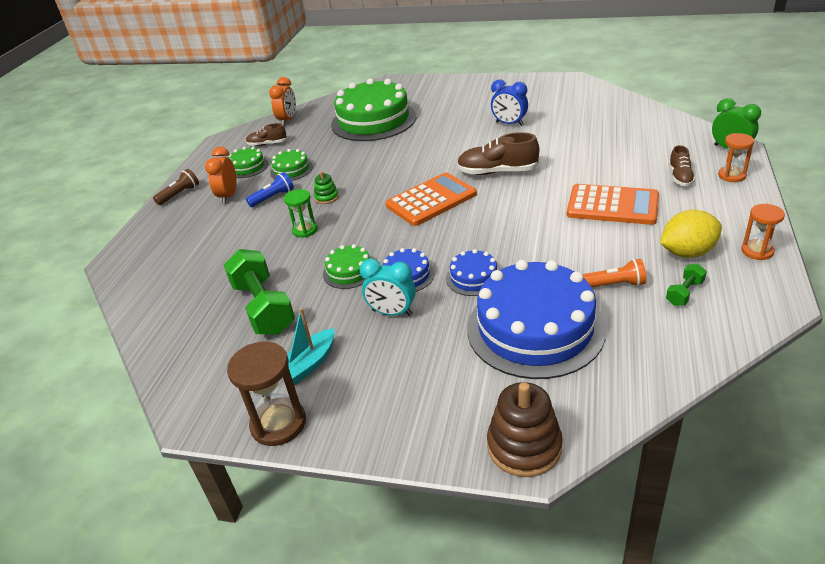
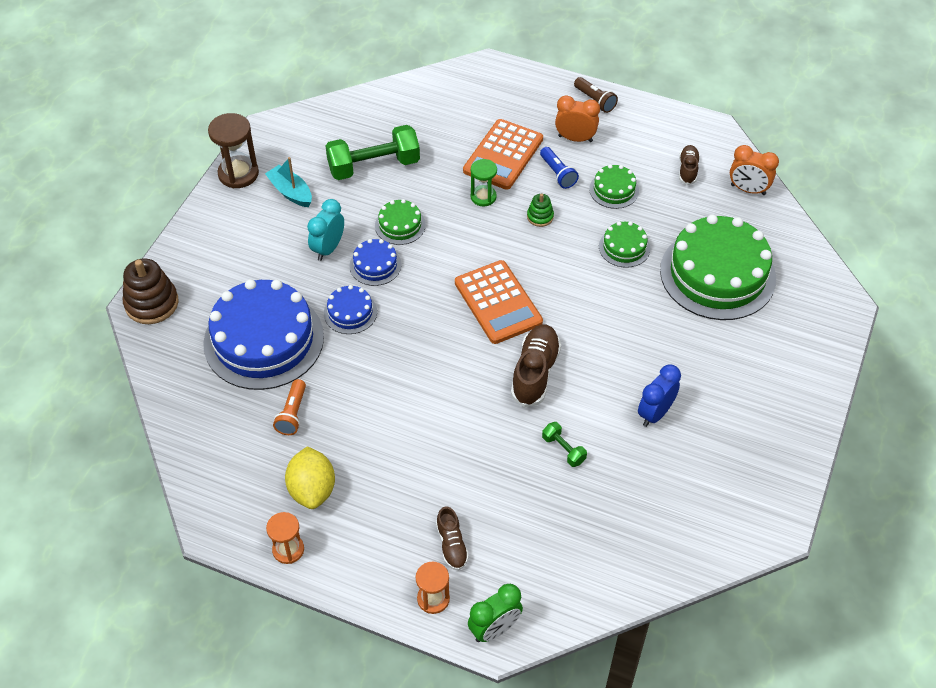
camera: 95 degrees right, 15 degrees up
(247, 167) = (635, 153): green cake -> green cake (624, 247)
(612, 205) = (420, 457): orange calculator -> orange calculator (503, 155)
(680, 177) = (452, 545): brown shoe -> brown shoe turned 120 degrees counterclockwise
(684, 293) = (257, 462): green dumbbell -> green dumbbell (563, 449)

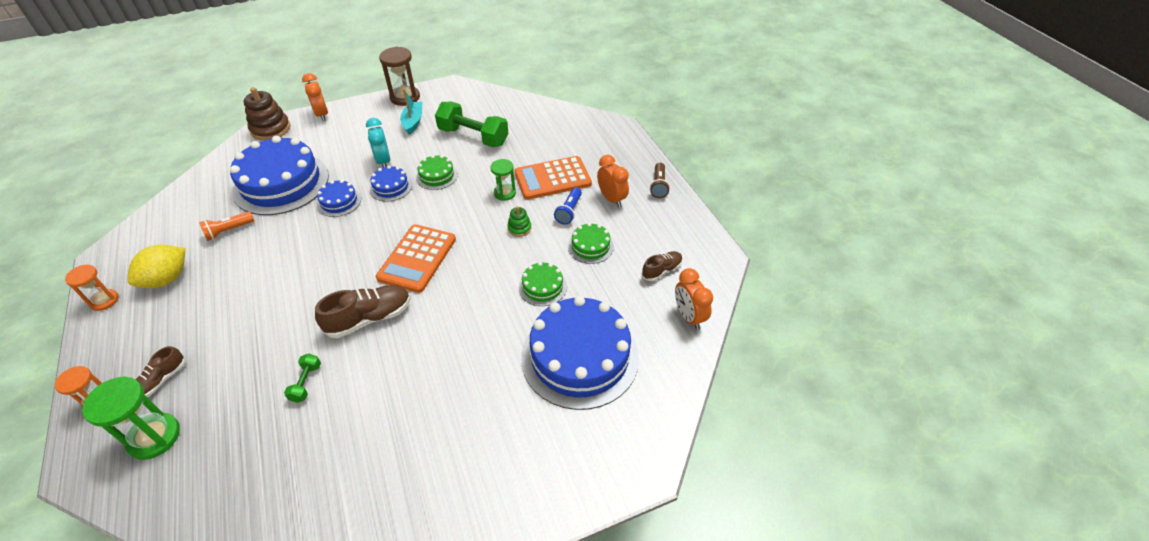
camera: 45 degrees right, 5 degrees down
(180, 251) = (322, 115): none -> orange clock
(328, 248) = (383, 161): turquoise clock -> turquoise clock turned 90 degrees counterclockwise
(494, 629) = (88, 460): green clock -> none
(516, 574) = (154, 437): none -> green hourglass
(655, 413) = (392, 415): blue clock -> none
(717, 274) = (580, 357): green cake -> blue cake

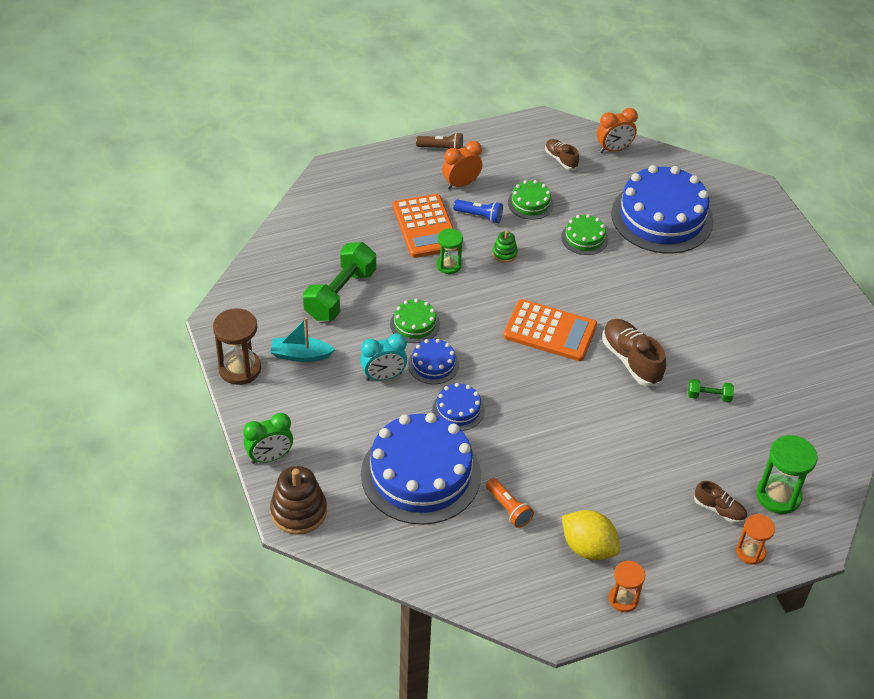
camera: 90 degrees left, 0 degrees up
(322, 115) = (270, 457): orange clock -> green clock

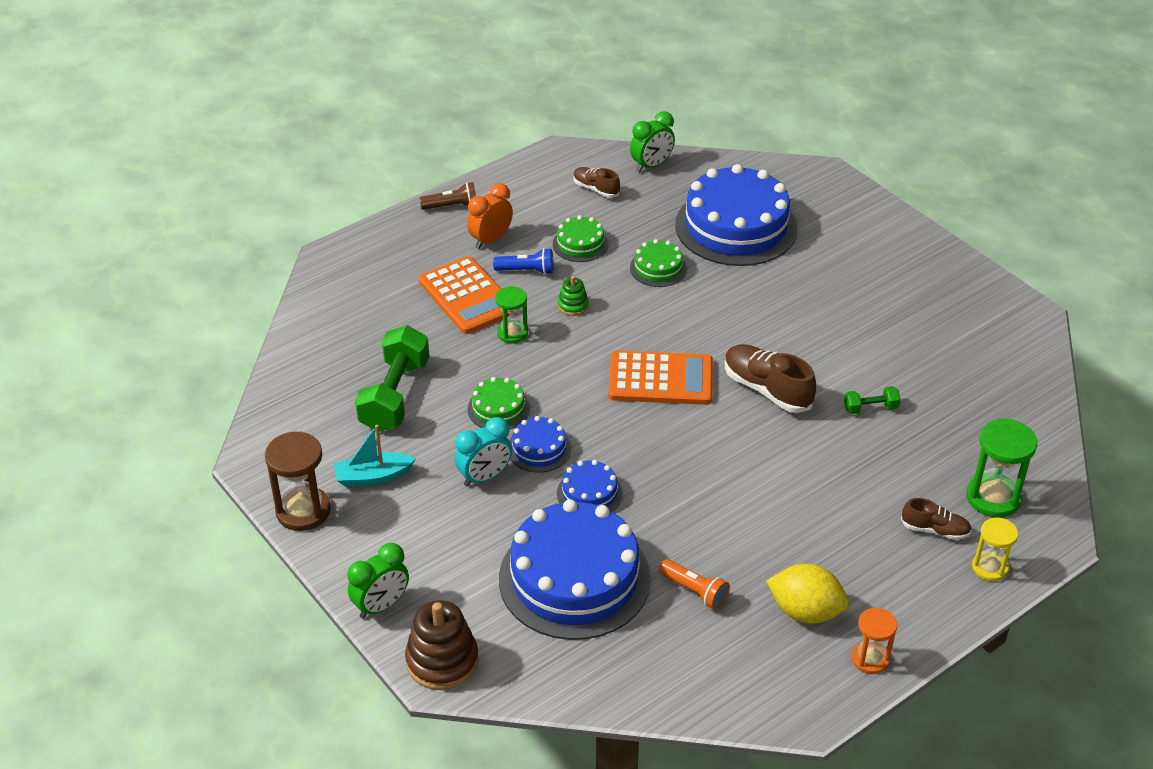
camera: 15 degrees left, 5 degrees down
(614, 149) = (651, 166): orange clock -> green clock
(750, 552) = (989, 568): orange hourglass -> yellow hourglass

